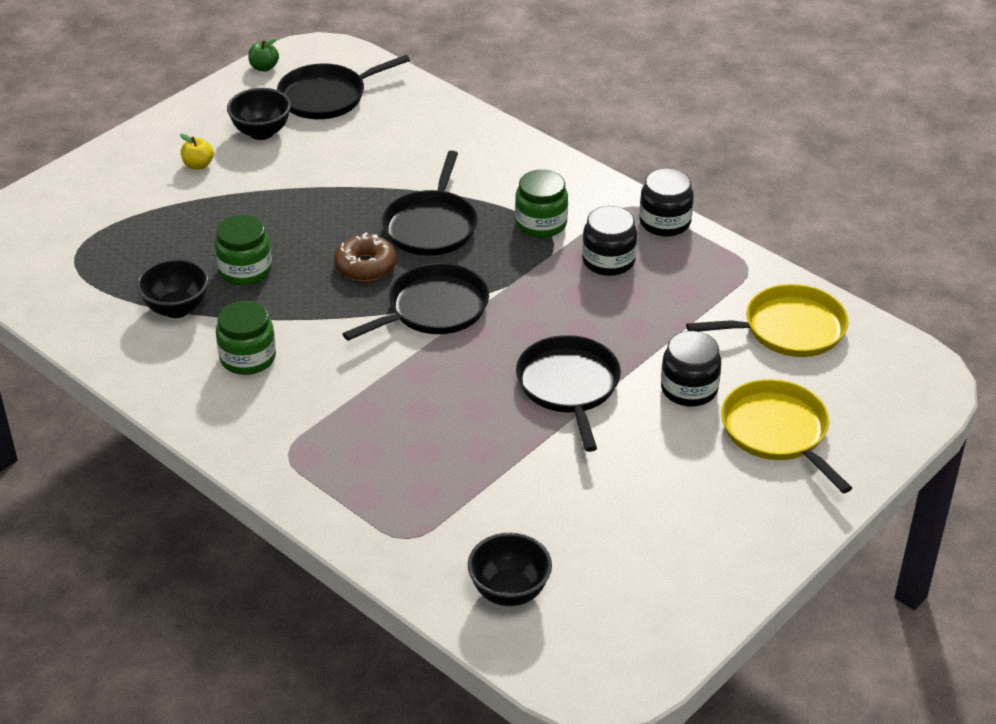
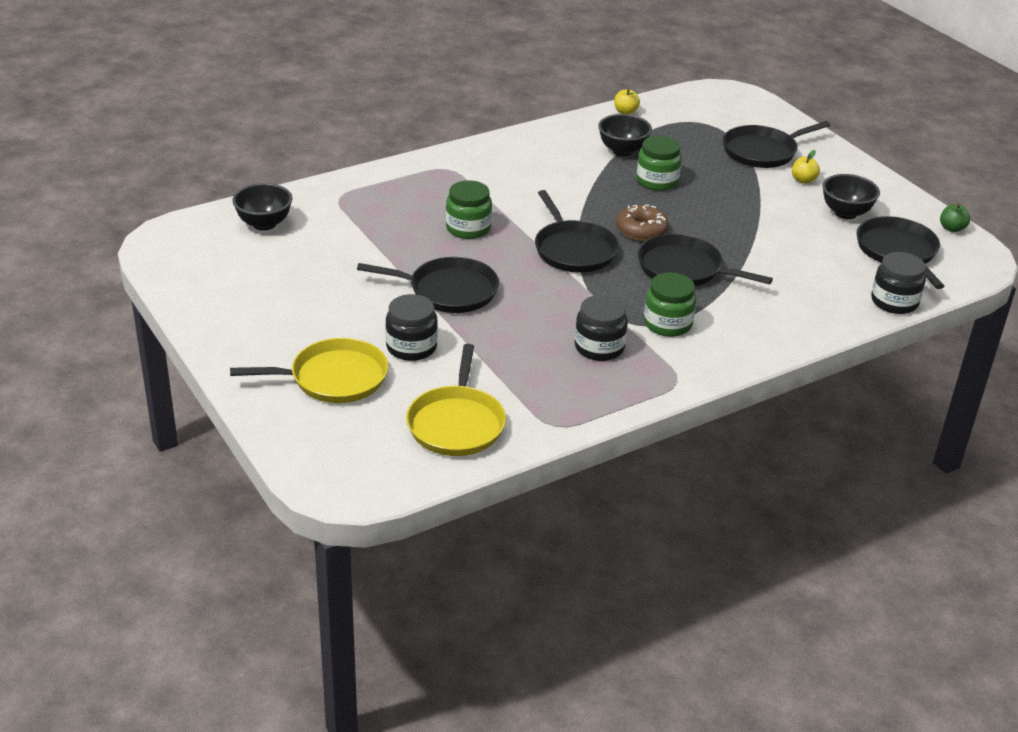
camera: 105 degrees right, 5 degrees down
(63, 323) = (625, 112): none -> yellow apple
(137, 200) = (762, 151): none -> black pan
(248, 358) = (554, 169): green jar -> green jar (468, 228)
(664, 222) = (644, 394): black jar -> black jar (894, 302)

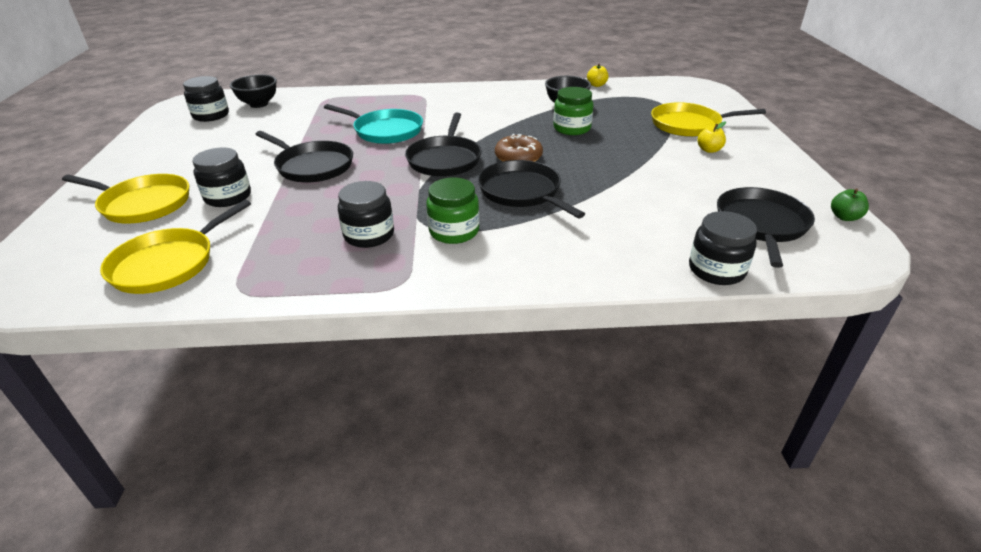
camera: 30 degrees right, 0 degrees up
(228, 254) = (211, 115): none -> black jar
(468, 228) = (385, 131): green jar -> turquoise pan
(762, 151) = (689, 125): black pan -> yellow pan
(845, 213) = (730, 181): black bowl -> none

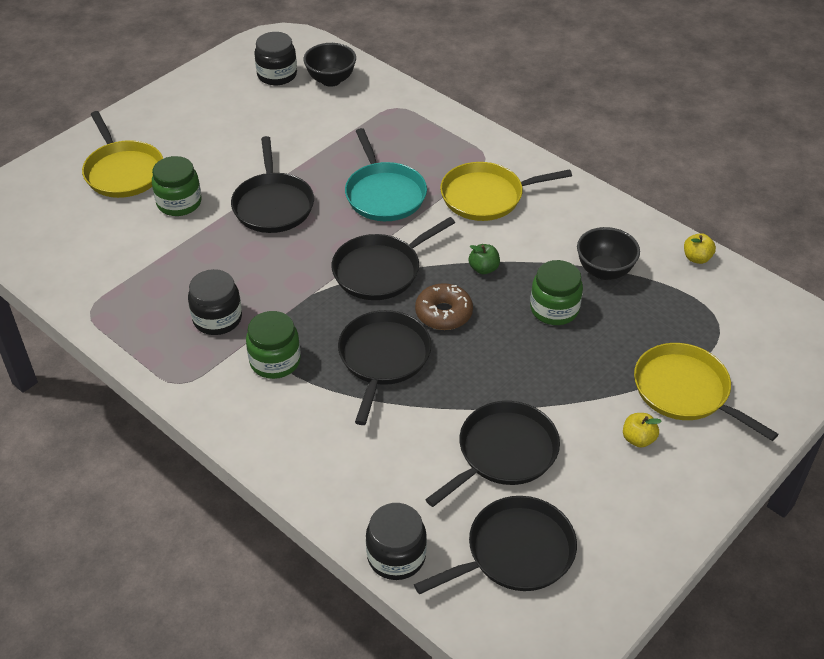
camera: 45 degrees right, 10 degrees up
(168, 263) = (79, 252): yellow pan -> yellow pan (486, 196)
(228, 197) = (179, 203): black jar -> green jar
(667, 191) = (503, 453): none -> black pan
(844, 217) = (606, 610): green apple -> green apple (483, 268)

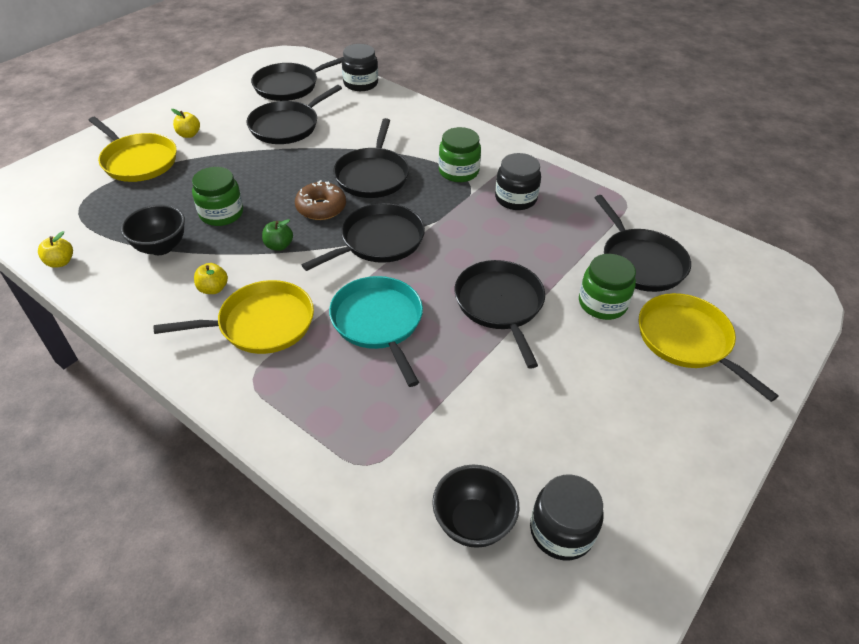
camera: 175 degrees right, 0 degrees up
(119, 240) = (640, 262): none -> black pan
(537, 227) = (213, 289): none -> yellow apple

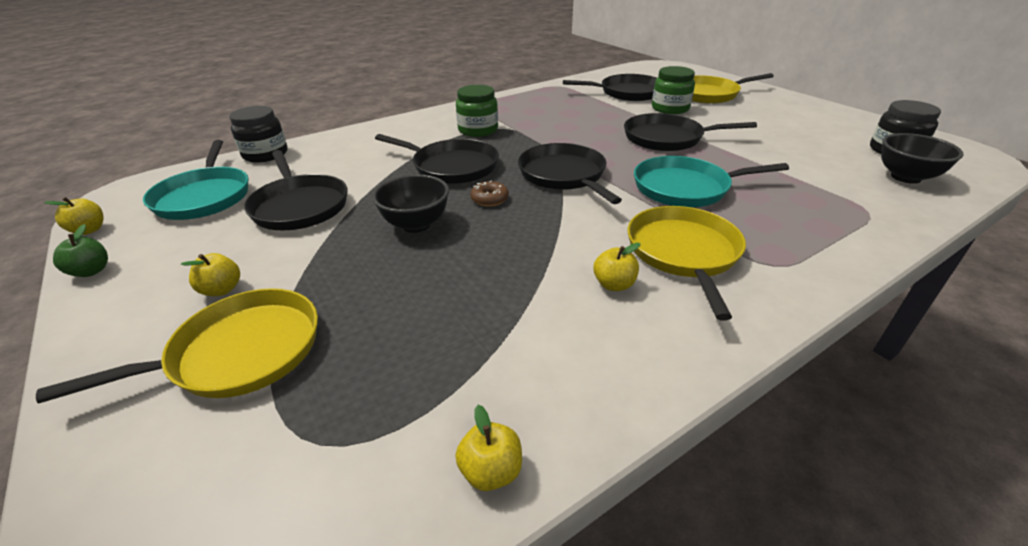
camera: 70 degrees left, 10 degrees down
(161, 247) = (505, 330): black bowl -> black bowl (416, 225)
(221, 213) = (456, 269): green jar -> none
(240, 67) = (89, 230): none -> yellow apple
(279, 246) = (546, 231): green apple -> green apple (91, 271)
(289, 86) = (204, 196): black pan -> turquoise pan
(321, 208) = (489, 199): brown donut -> brown donut, size x0.63
(515, 198) = (533, 115): black jar -> none

